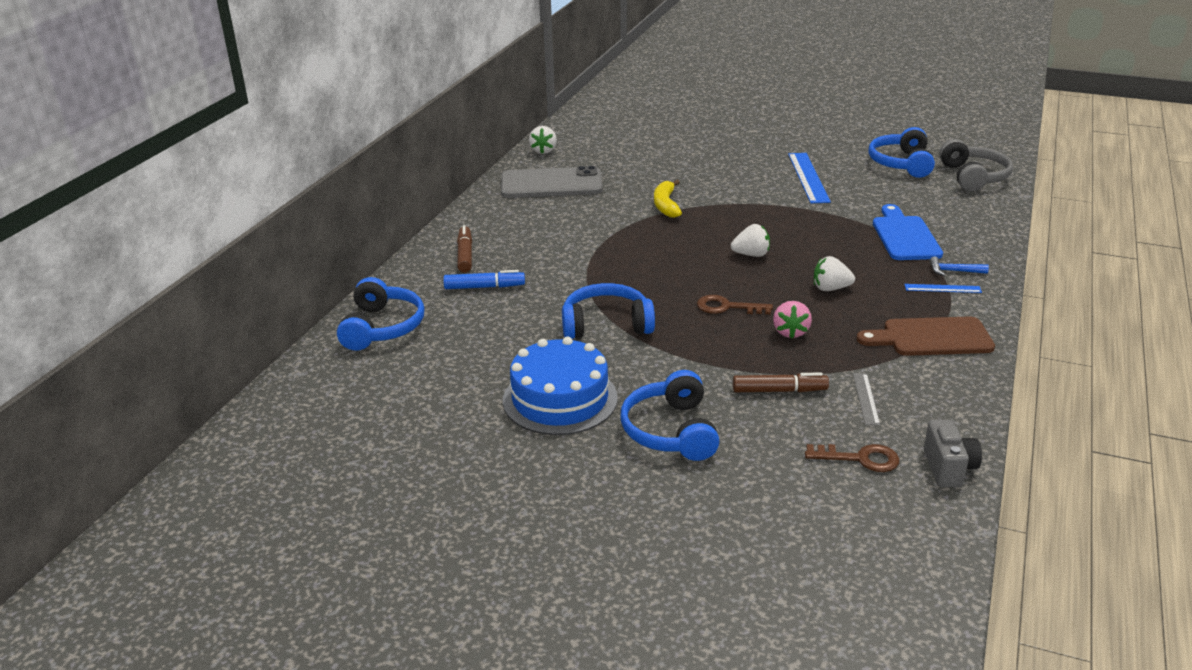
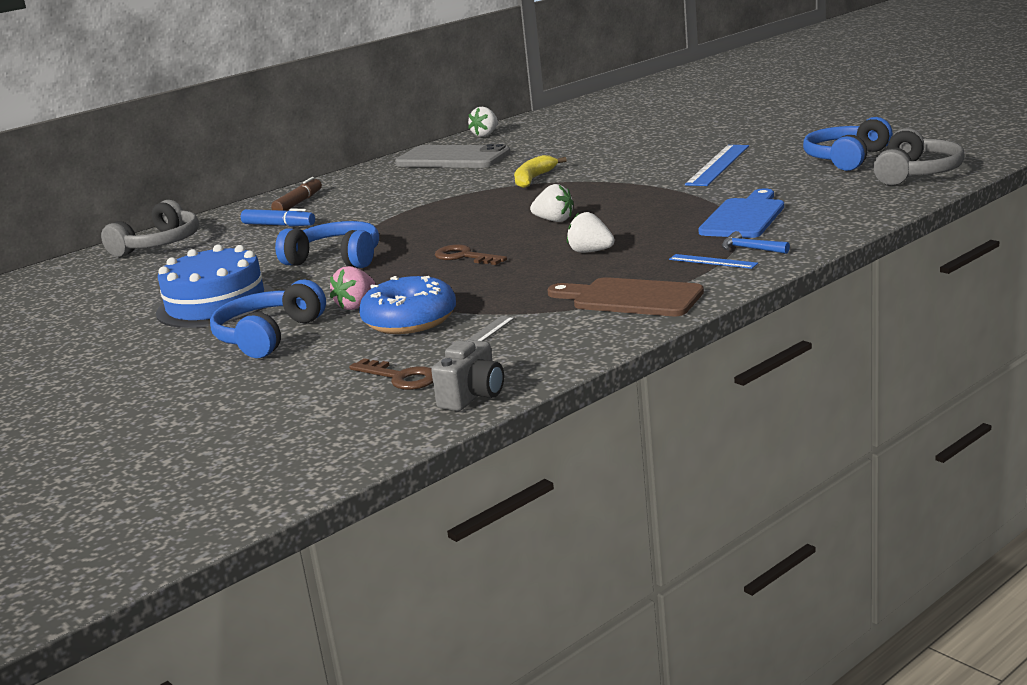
camera: 30 degrees right, 10 degrees down
(382, 327) = (159, 244): blue headphones -> grey headphones
(779, 390) = (410, 320): brown marker -> blue donut
(790, 332) = (494, 280): pink strawberry -> pink strawberry (356, 306)

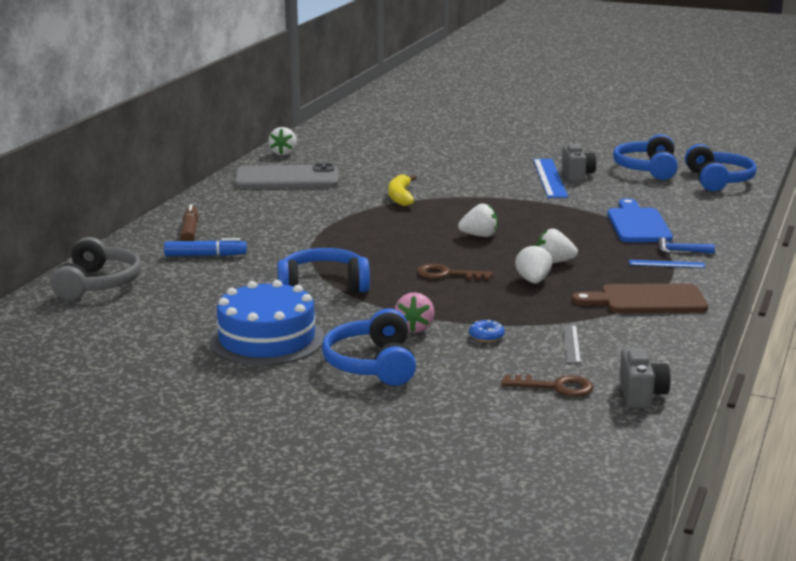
camera: 30 degrees left, 0 degrees up
(410, 320) = (486, 336): blue donut -> blue donut, size x0.41
(540, 269) = (533, 281): none -> white strawberry
(753, 163) = (577, 175): none -> grey camera
(917, 173) = (718, 180): grey headphones -> blue headphones

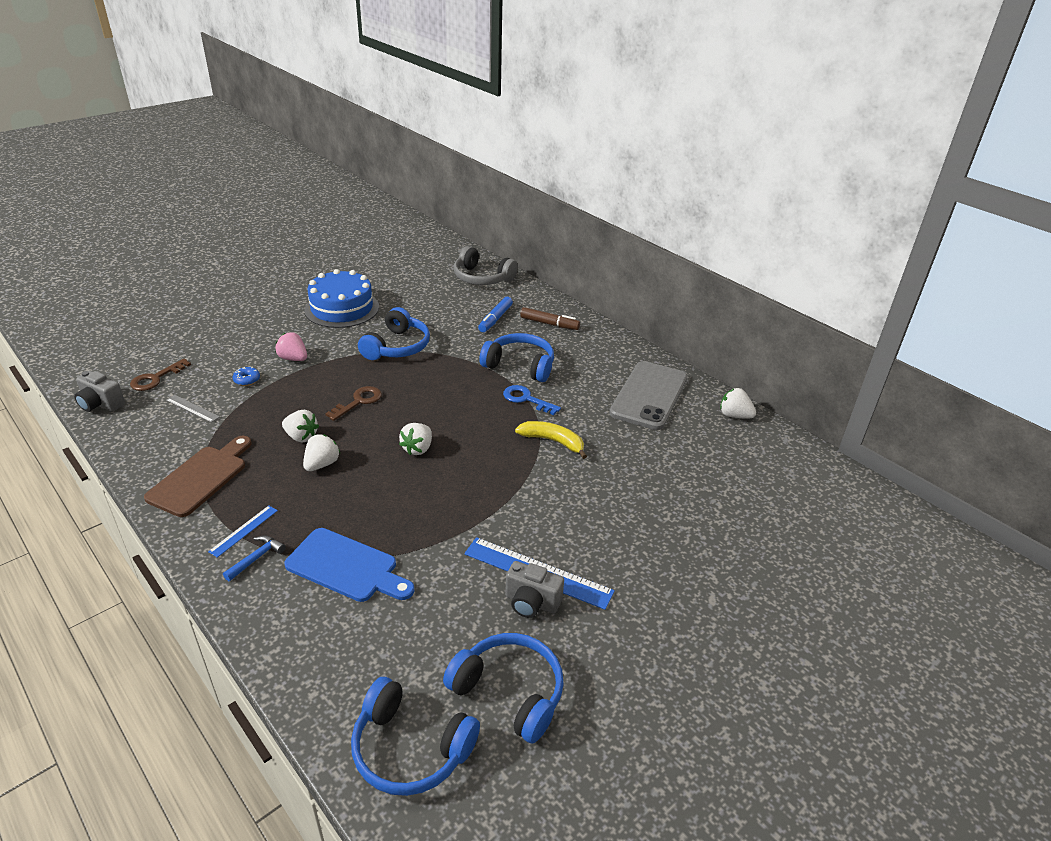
camera: 115 degrees right, 15 degrees up
(350, 215) = (526, 399): none -> blue key
(372, 364) = (268, 330): blue headphones -> blue headphones (520, 365)

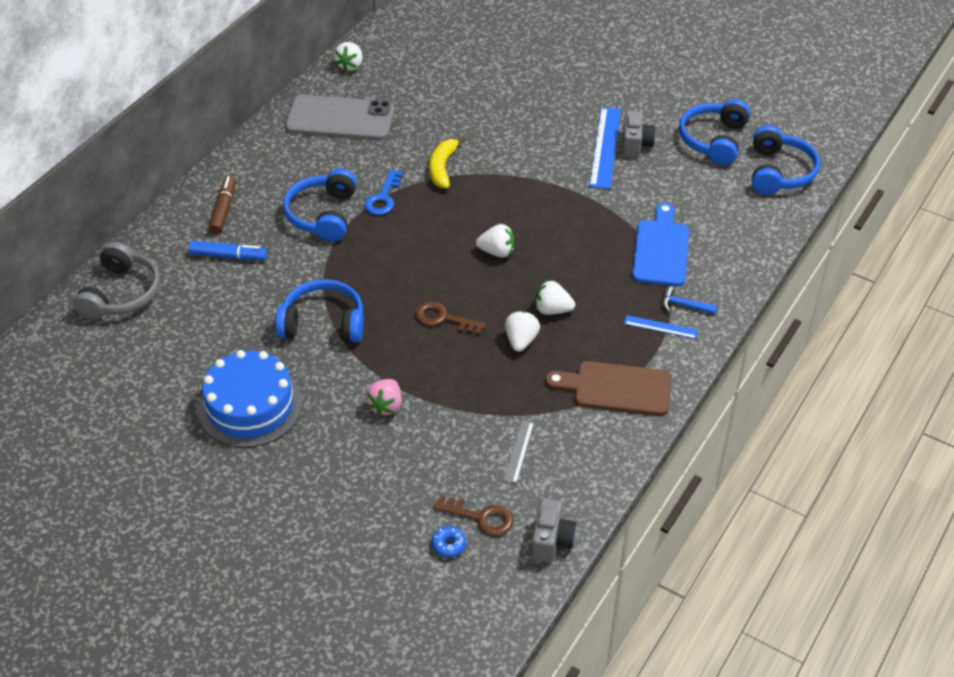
camera: 105 degrees left, 10 degrees up
(247, 380) = (446, 429): blue donut -> blue donut (448, 545)

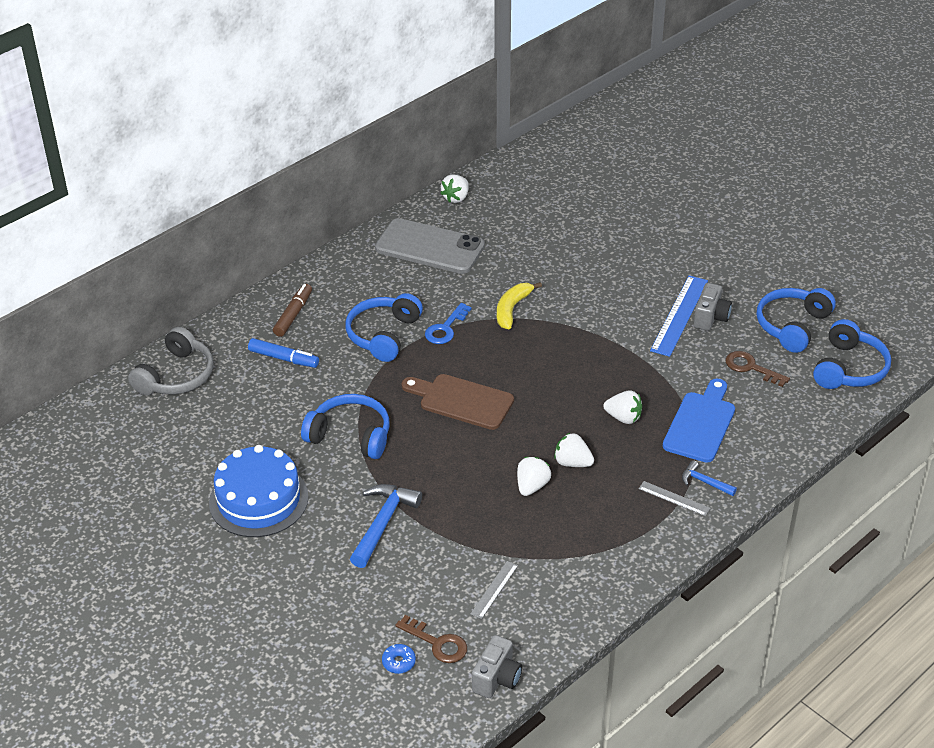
camera: 15 degrees right, 5 degrees down
(386, 406) = (383, 523): pink strawberry -> blue hammer
(443, 318) = (464, 452): brown key -> brown key (751, 368)
(497, 252) = (537, 398): white strawberry -> white strawberry (623, 417)
(616, 388) = (609, 549): brown cutting board -> brown cutting board (461, 401)
(661, 327) = (674, 498): blue ruler -> grey ruler

